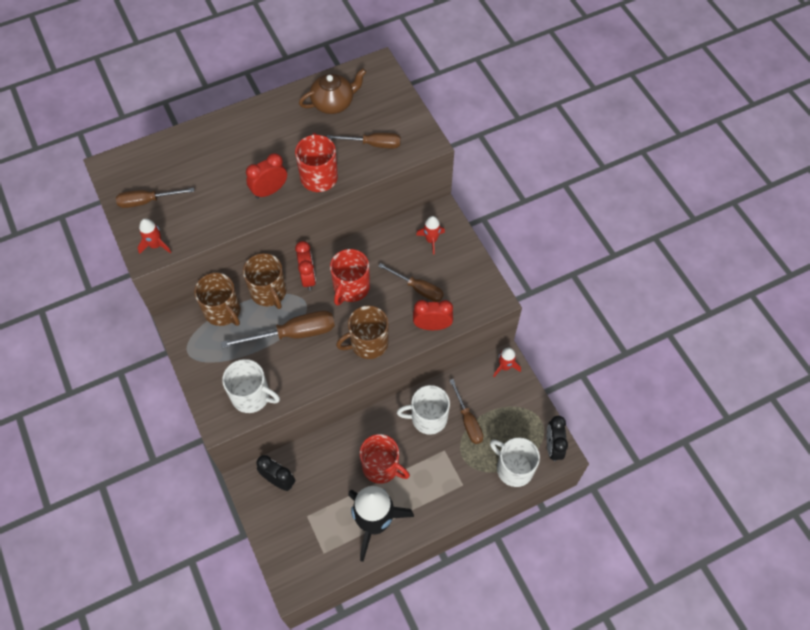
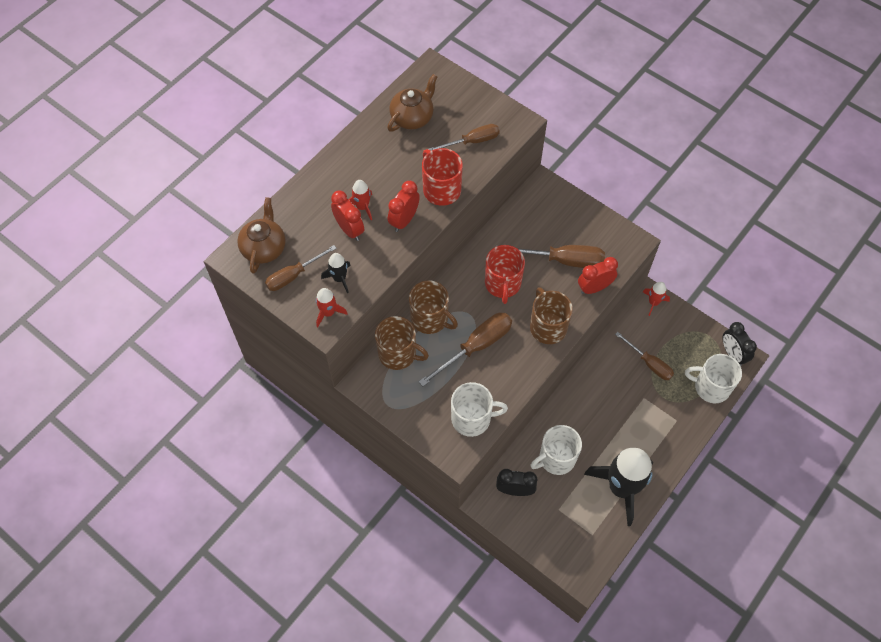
camera: 25 degrees left, 0 degrees up
(138, 167) = (264, 248): none -> brown teapot
(183, 219) = (339, 278): none -> black rocket
(308, 277) = (458, 291): red clock -> red clock (349, 229)
(368, 343) = (547, 327): brown mug -> brown mug turned 120 degrees clockwise
(381, 467) = (598, 436): red mug -> none
(418, 289) = (562, 260): brown screwdriver -> brown screwdriver, size x1.50
(428, 418) = (613, 376): white mug -> white mug (556, 458)
(431, 240) = (548, 212): red rocket -> red rocket (362, 207)

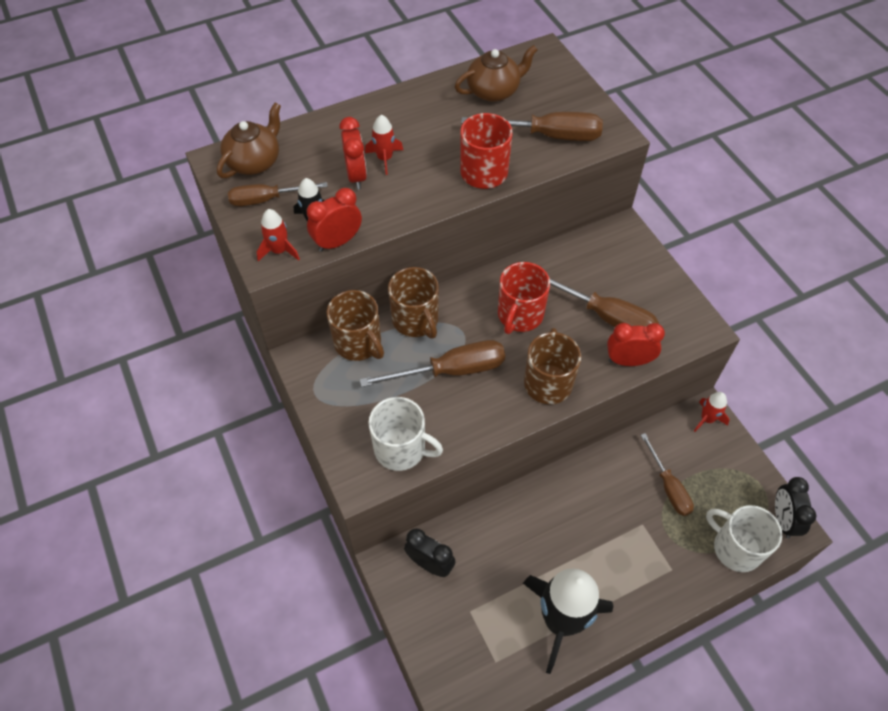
camera: 25 degrees right, 5 degrees down
(404, 220) = (422, 188): red clock -> red clock (337, 242)
(472, 141) = (548, 136): brown screwdriver -> brown screwdriver, size x1.50
(556, 458) = (498, 549): white mug -> none

